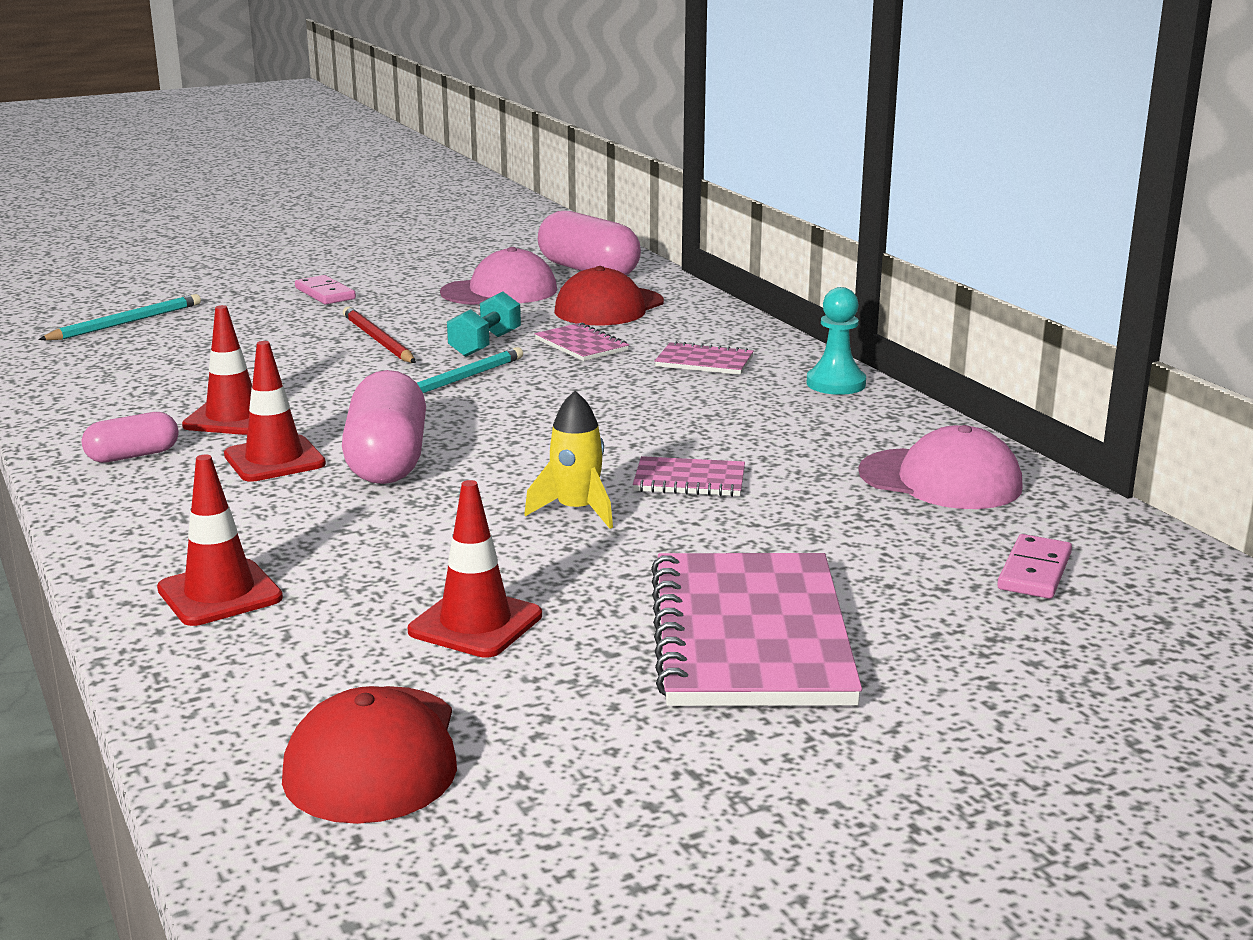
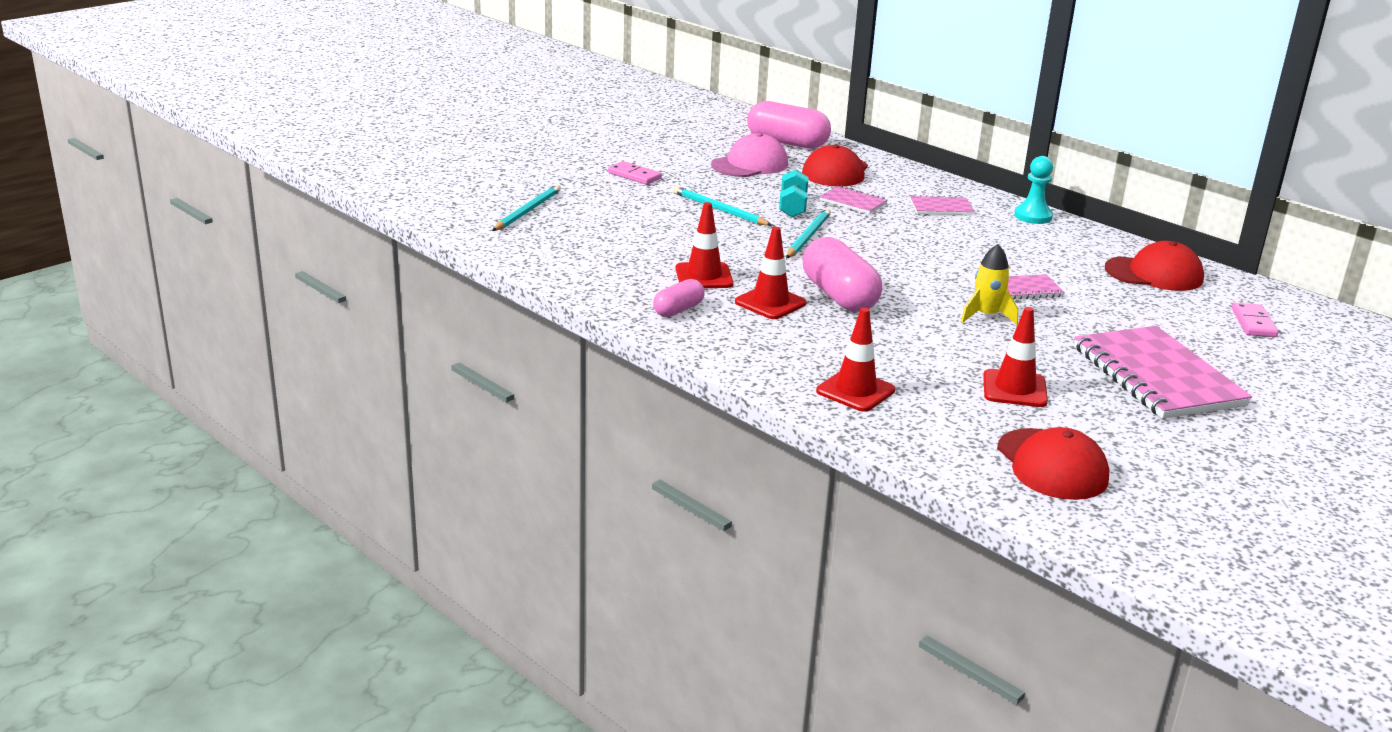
camera: 20 degrees left, 5 degrees up
(378, 340) = (719, 210): red pencil -> turquoise pencil
(941, 480) = (1154, 274): pink cap -> red cap

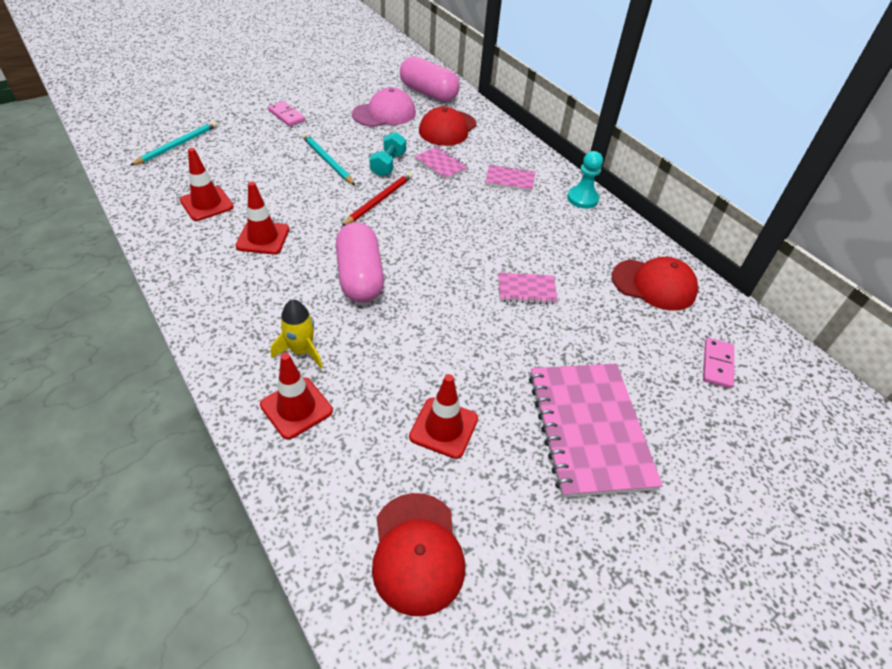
camera: 10 degrees right, 20 degrees up
(678, 310) = (214, 277): pink capsule -> none
(770, 303) = (296, 278): red traffic cone -> red traffic cone (207, 204)
(808, 236) = (379, 200): turquoise pencil -> red pencil
(986, 315) = (473, 320): yellow rocket -> yellow rocket (301, 351)

